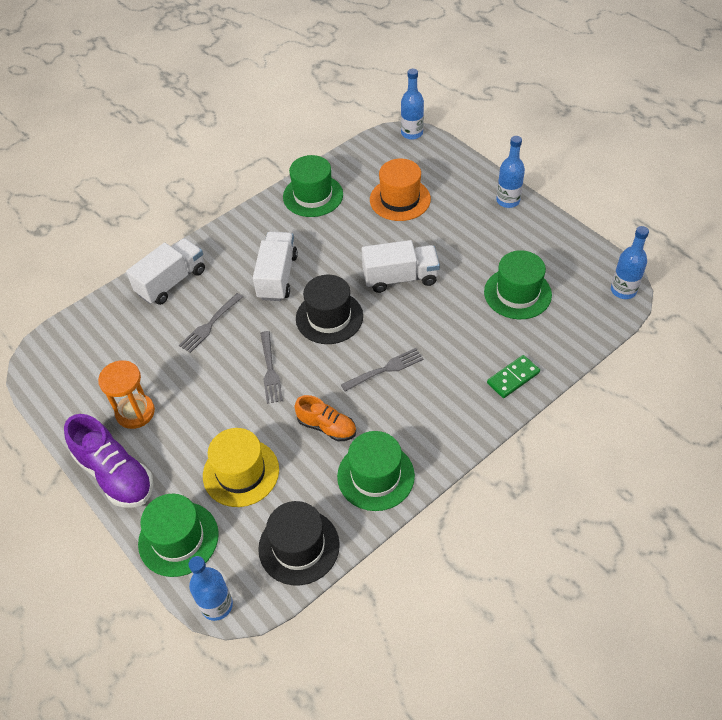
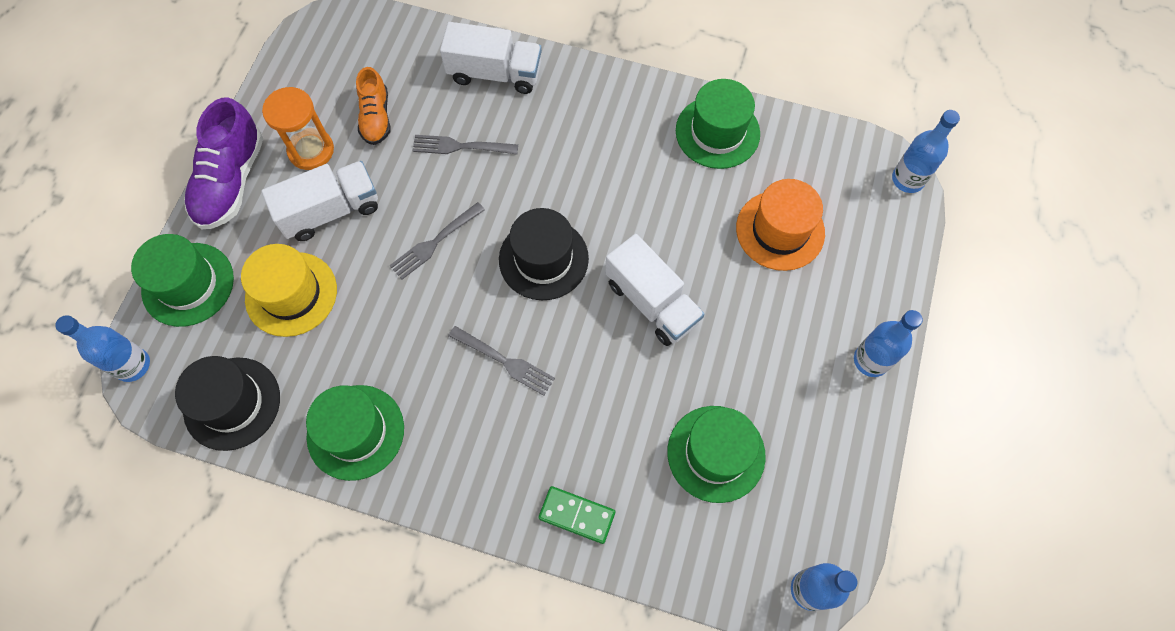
camera: 55 degrees right, 15 degrees up
(277, 277) = (568, 170): white truck -> white truck (331, 211)
(327, 427) = (392, 344): orange shoe -> orange shoe (376, 117)

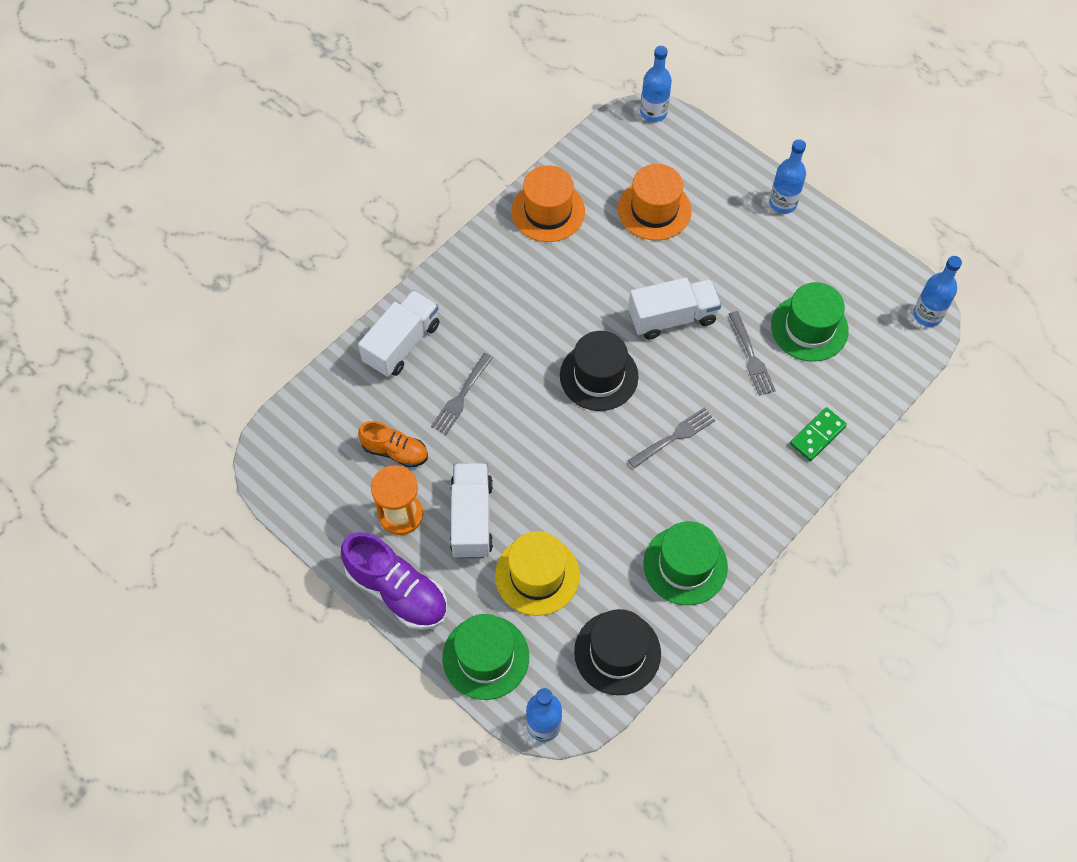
camera: 65 degrees left, 5 degrees down
(435, 242) = (543, 448): grey fork -> grey fork (751, 356)
(717, 132) = (548, 211): green hat -> orange hat

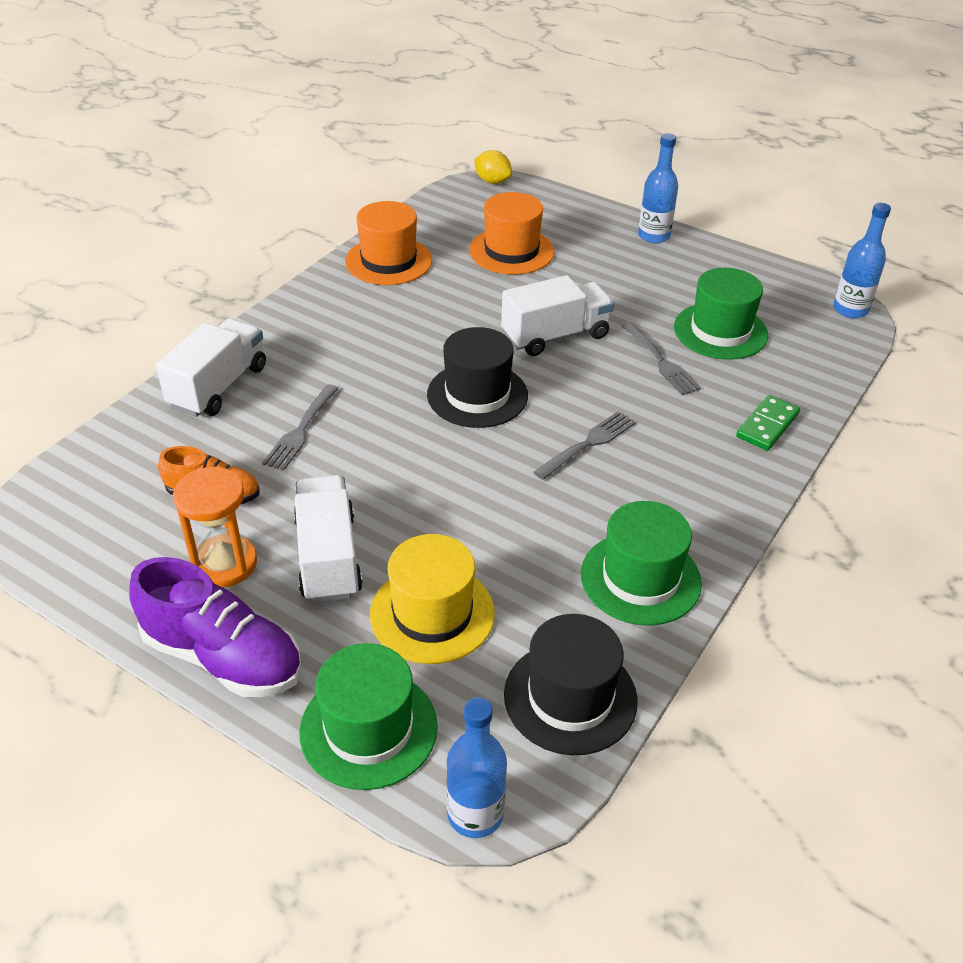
camera: 10 degrees left, 20 degrees down
(653, 112) = (492, 181): blue bottle -> yellow lemon

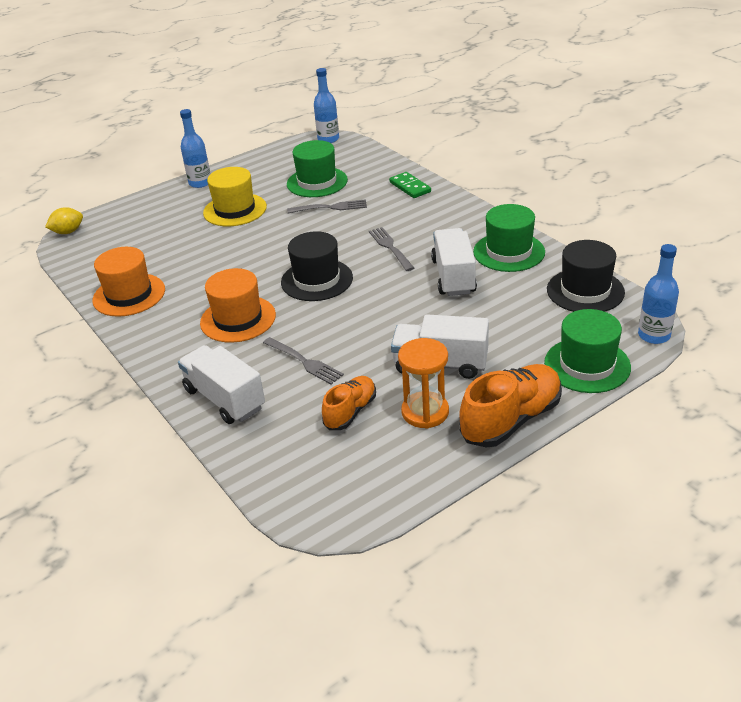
camera: 65 degrees left, 5 degrees down
(223, 657) = (511, 420): purple shoe -> orange shoe
(432, 613) = (506, 328): yellow hat -> yellow hat (235, 210)
(511, 251) = (166, 239): orange hat -> orange hat (238, 319)
(555, 336) = (277, 239): white truck -> white truck (453, 276)

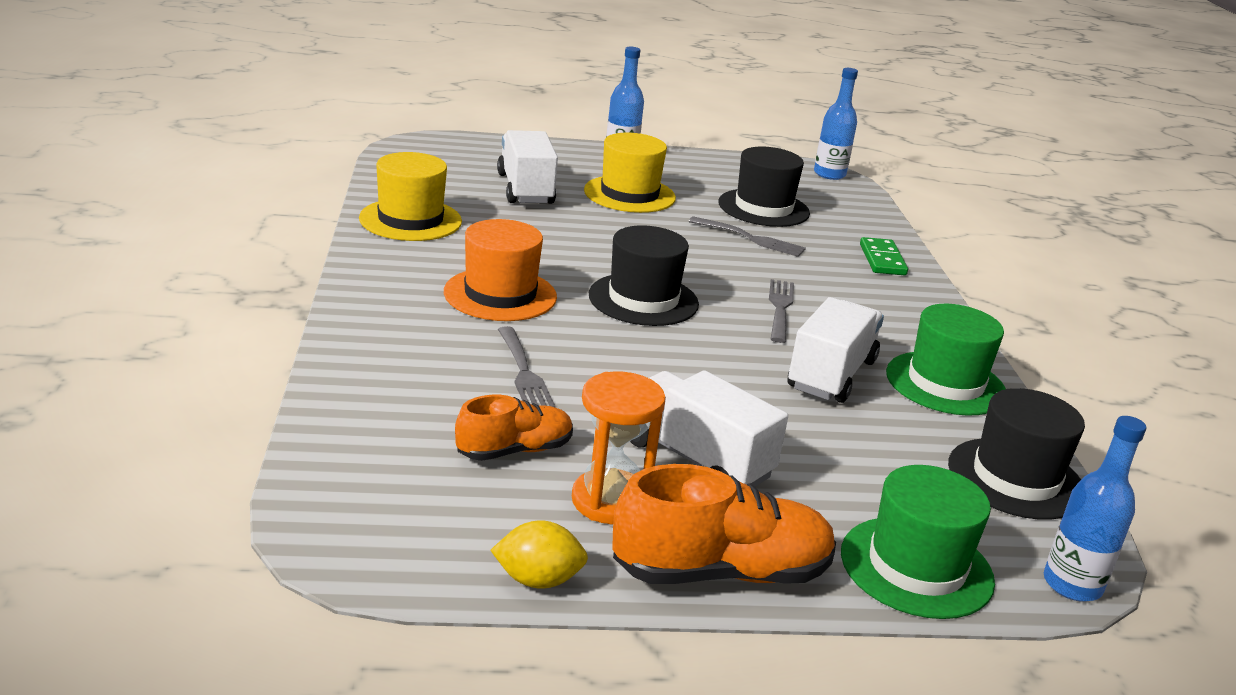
camera: 25 degrees right, 10 degrees down
(68, 232) = (422, 141): yellow lemon -> yellow lemon (538, 580)
(129, 295) = (410, 220): orange hat -> yellow hat
(224, 399) = (384, 362): white truck -> white truck (525, 189)
(317, 182) = (763, 208): green hat -> black hat

